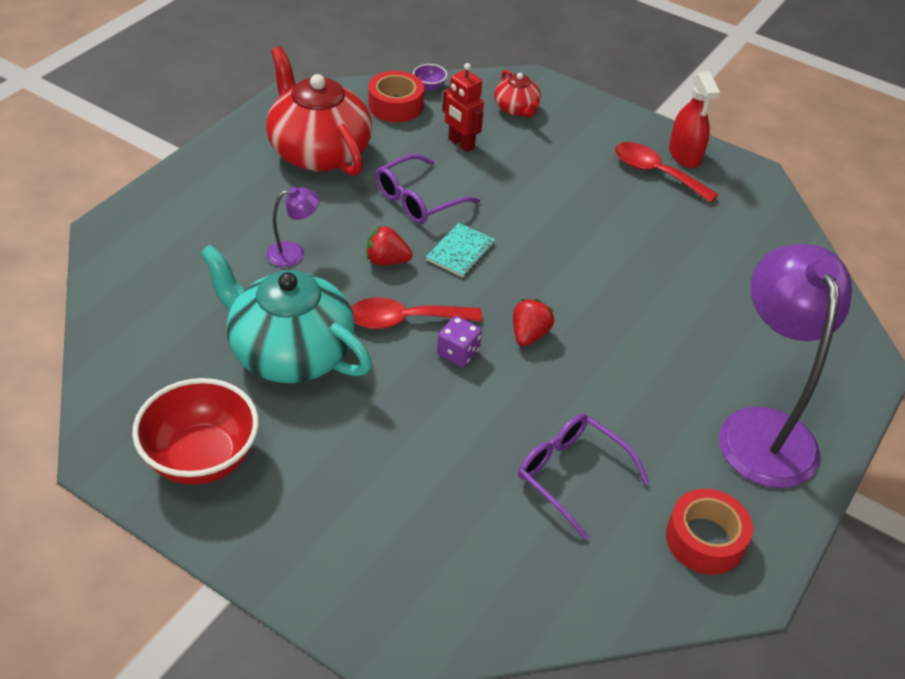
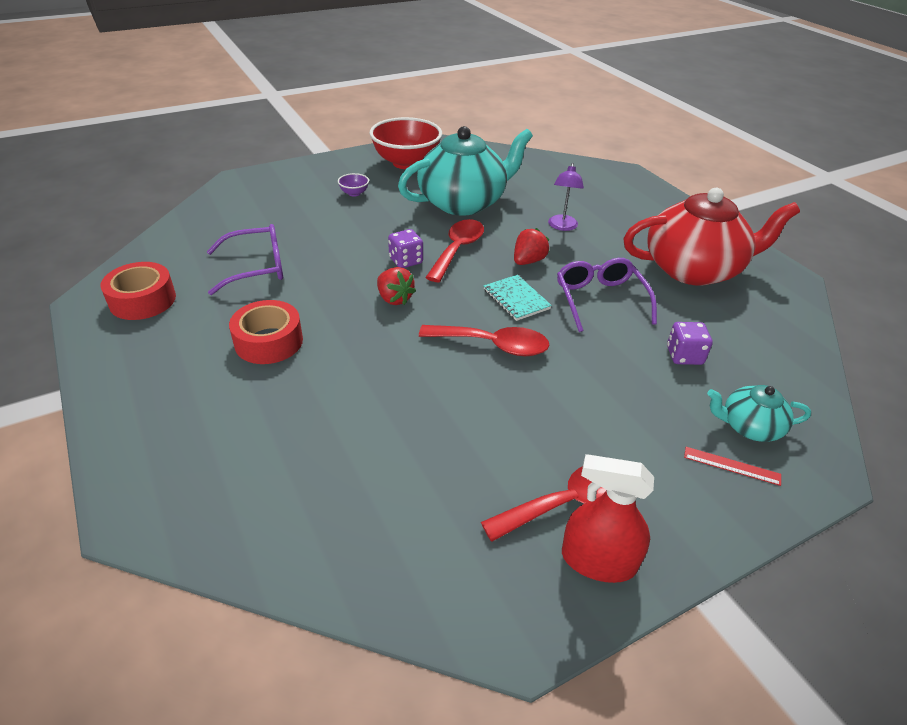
camera: 120 degrees right, 5 degrees down
(395, 105) = (768, 335): red tape -> red tape (269, 341)
(429, 86) = (808, 371): purple bowl -> purple bowl (354, 193)
(461, 144) = (684, 356): red robot -> purple dice
(516, 109) = (749, 427): red teapot -> turquoise teapot
(539, 247) = (493, 345): none -> red spoon
(561, 114) = (732, 466): none -> red ruler
(762, 429) = (175, 380): purple lamp -> none

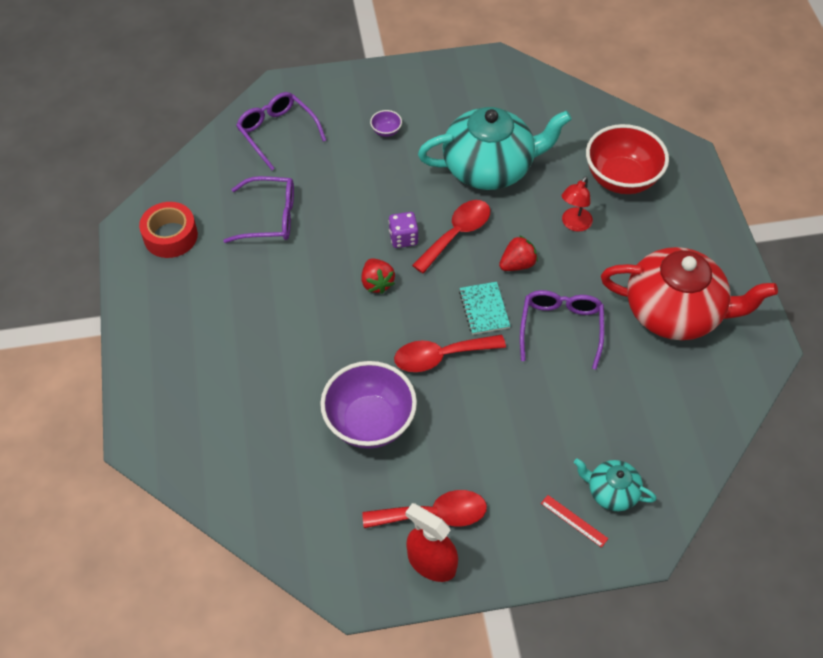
camera: 20 degrees right, 15 degrees up
(244, 208) = (277, 132): none -> purple glasses
(269, 341) = (260, 307): red tape -> none
(406, 163) = (455, 92): red bowl -> red bowl (621, 179)
(443, 423) = (370, 422): none -> purple bowl
(493, 345) = (440, 356): red spoon -> red spoon turned 135 degrees clockwise
(562, 227) = (574, 224): purple lamp -> red lamp
(684, 356) = (601, 409): purple dice -> none

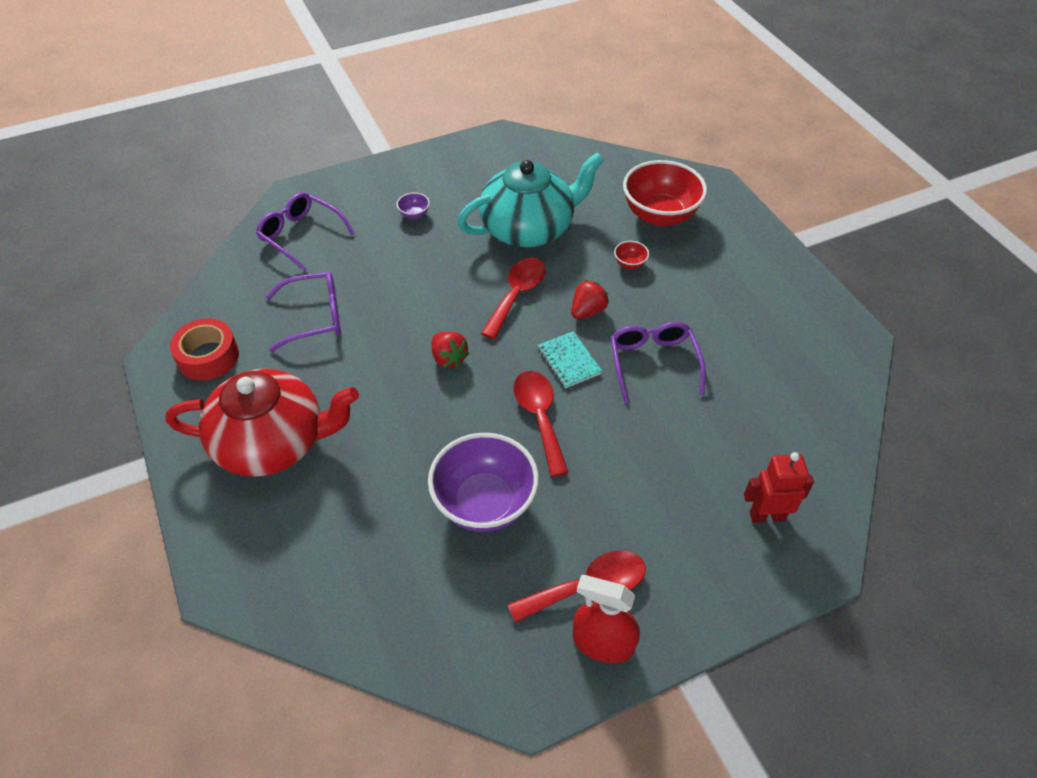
camera: 15 degrees left, 5 degrees down
(403, 238) = (463, 309): purple dice -> none
(440, 356) = (539, 417): red spoon -> red spoon turned 105 degrees clockwise
(574, 224) = (630, 264): red lamp -> red bowl
(574, 521) = (740, 556): red ruler -> none
(611, 492) = (767, 515): turquoise teapot -> red robot
(675, 312) = (758, 324): red teapot -> red teapot (273, 442)

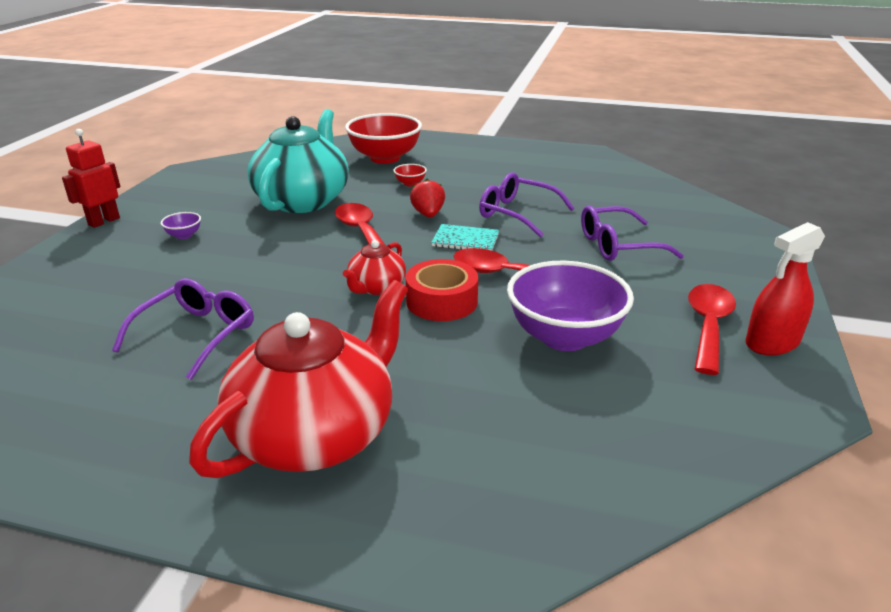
camera: 50 degrees left, 20 degrees down
(208, 357) = (112, 430): red tape -> red tape (442, 301)
(301, 235) = (77, 298): purple glasses -> purple glasses (618, 245)
(448, 358) = (376, 287): red strawberry -> red teapot
(767, 515) = (707, 234): red robot -> red robot (104, 221)

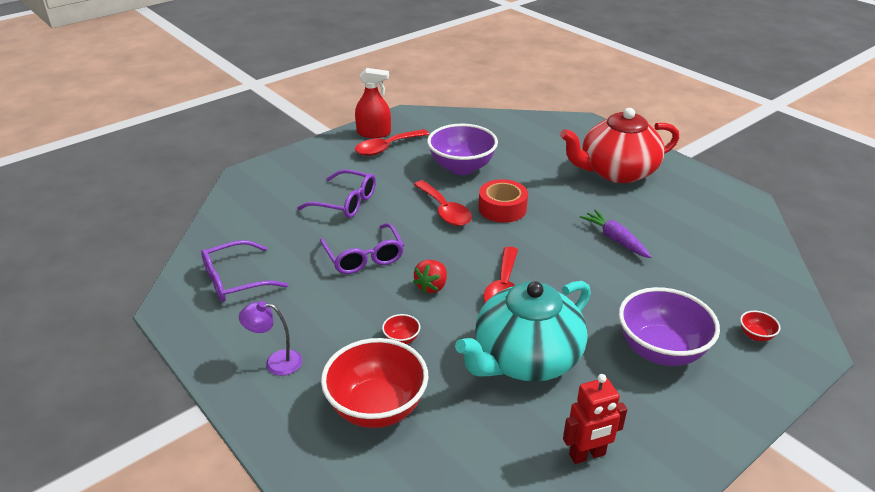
camera: 145 degrees left, 5 degrees up
(79, 273) = (755, 335): none -> red bowl
(104, 221) = (745, 414): red robot -> red robot (587, 455)
(184, 235) = (660, 350): purple bowl -> purple bowl, size x2.47
(197, 334) = (664, 242): purple glasses -> purple glasses (235, 280)
(267, 314) = (615, 239): none -> purple carrot
(376, 287) = (533, 233): red teapot -> none
(465, 240) = (435, 247): turquoise notebook -> none
(477, 155) = (276, 362): none -> purple lamp

